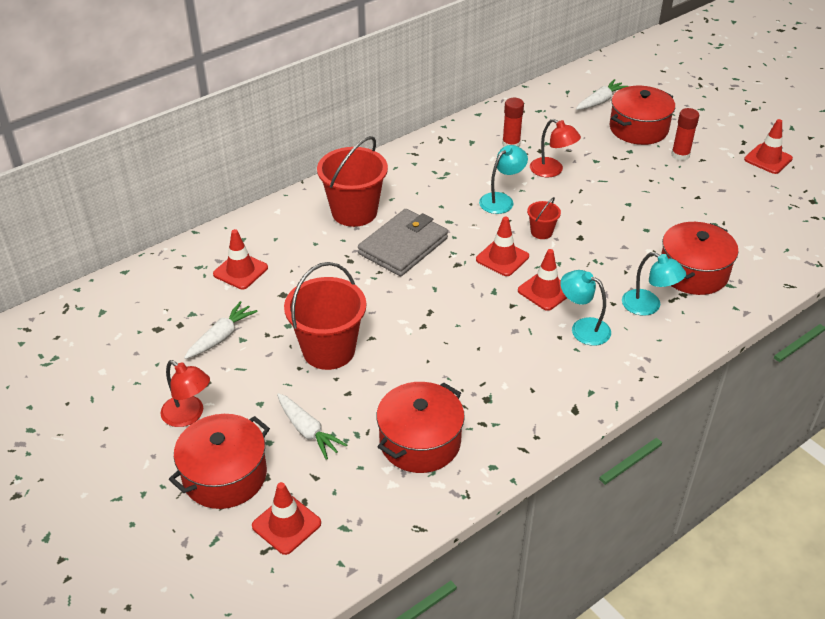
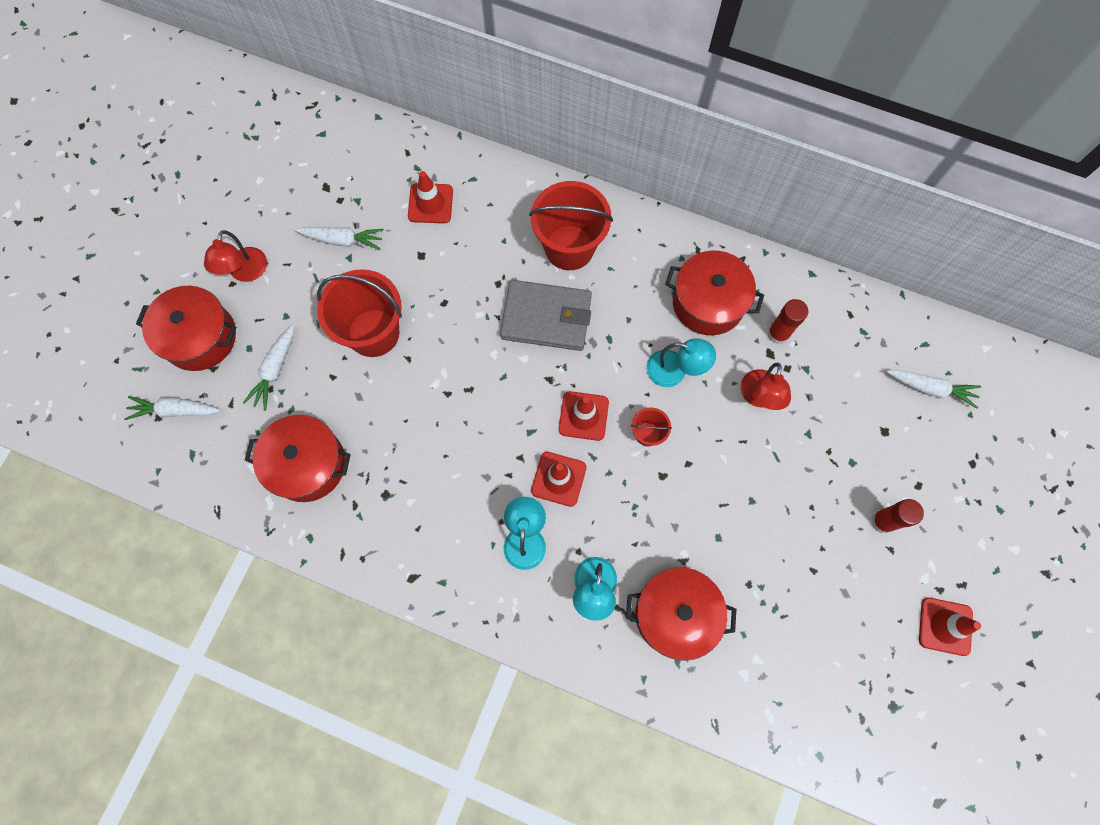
camera: 60 degrees right, 30 degrees up
(286, 524) = (175, 410): red traffic cone -> white carrot
(638, 129) = (904, 454): red pot -> red pot (708, 302)

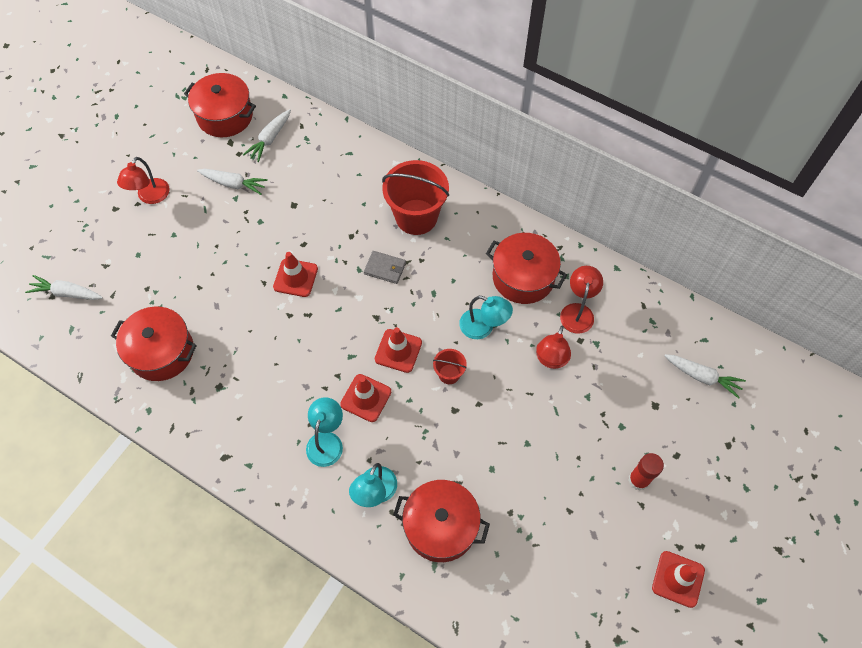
camera: 10 degrees right, 10 degrees down
(200, 337) = (101, 240): red pot -> red pot (225, 116)
(275, 370) = (154, 275): white carrot -> white carrot (270, 139)
(373, 332) = (241, 258): red bucket -> none
(430, 203) = (311, 167): red traffic cone -> red traffic cone (295, 278)
(546, 318) = (385, 268): grey wallet -> grey wallet, size x0.51
(778, 334) = (578, 311): red glue stick -> red lamp

